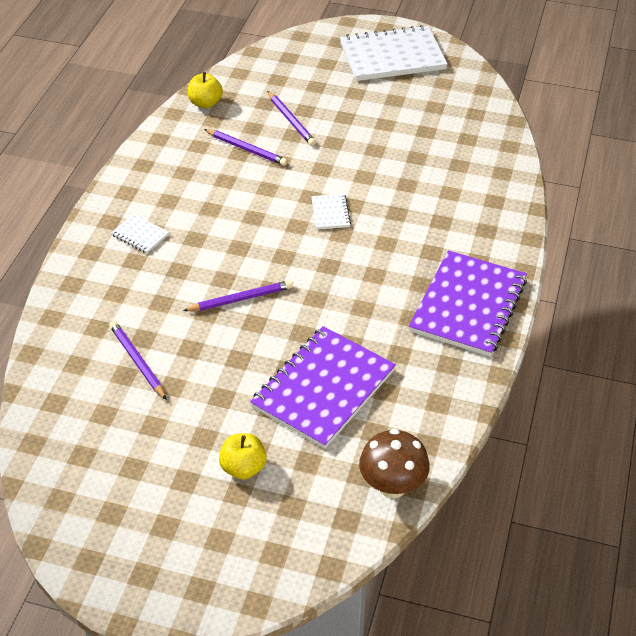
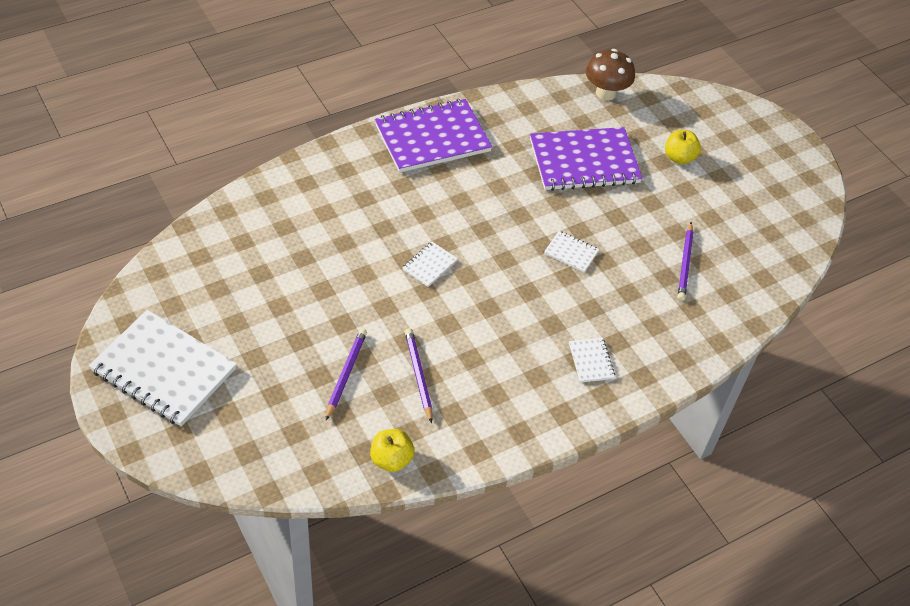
camera: 140 degrees left, 5 degrees up
(241, 299) = (571, 252): purple pencil -> white notebook

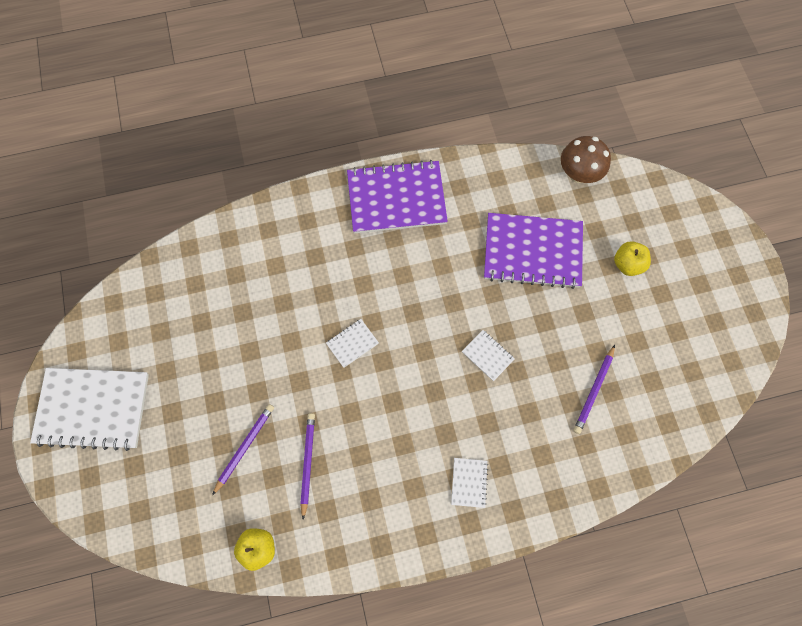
camera: 20 degrees right, 20 degrees up
(164, 370) = (93, 409): white notebook -> white notebook turned 45 degrees counterclockwise

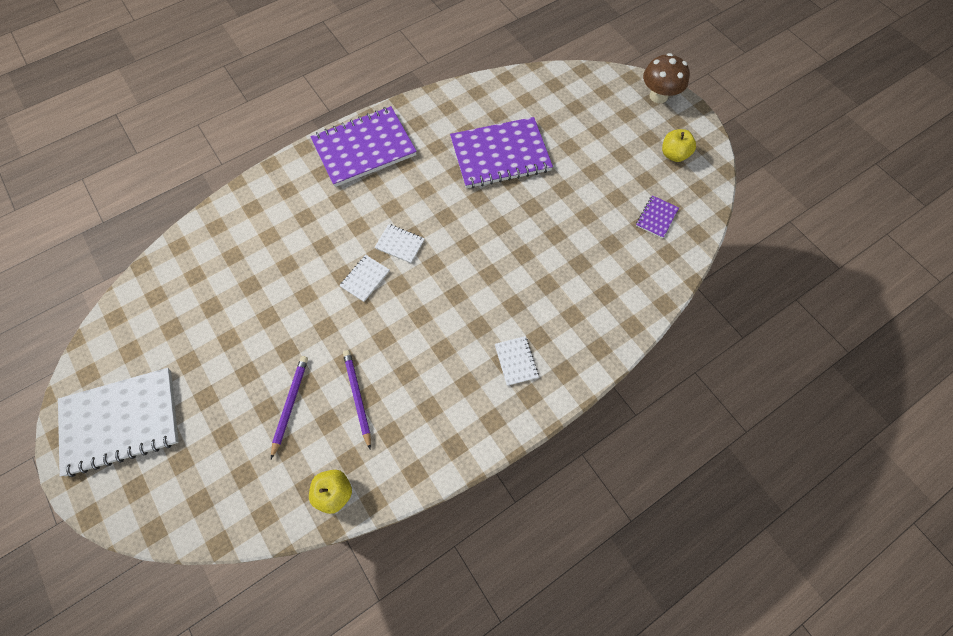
camera: 20 degrees left, 5 degrees down
(487, 355) = (492, 249): white notebook -> white notebook (400, 244)
(578, 174) = (516, 84): brown mushroom -> brown mushroom (658, 96)
(594, 391) = (596, 248): purple pencil -> none
(627, 264) = (584, 140): yellow apple -> yellow apple (674, 154)
(670, 379) = (656, 217): none -> purple notebook

